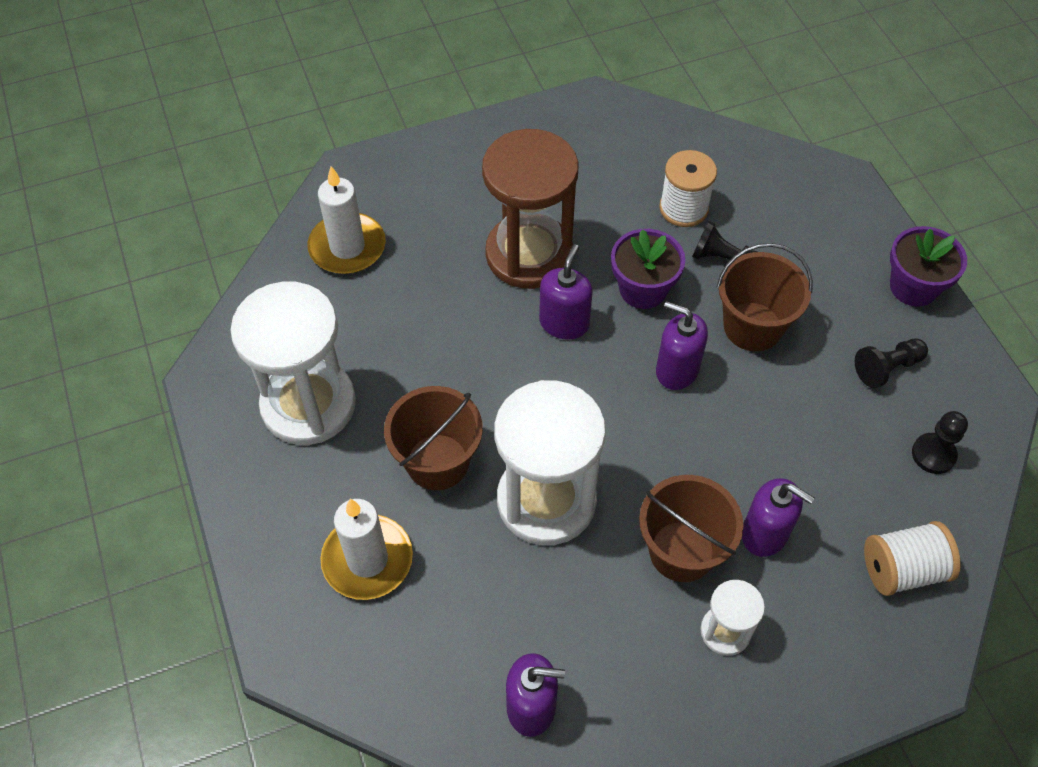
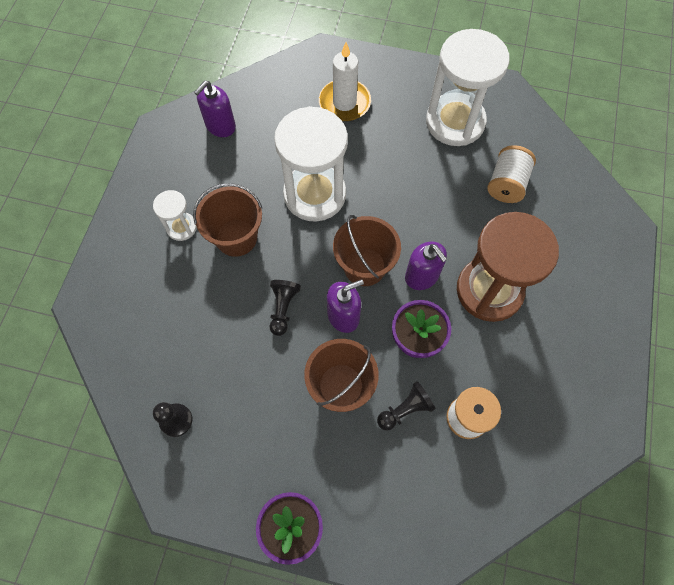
camera: 125 degrees right, 10 degrees up
(347, 247) = (560, 194): white candle -> none
(437, 462) = (376, 159): brown bucket -> brown bucket (364, 266)
(765, 533) = (211, 285): purple soap dispenser -> none
(887, 368) = (249, 446): black pawn -> black pawn (283, 308)
(902, 569) = (134, 339): white spool -> white spool (506, 184)

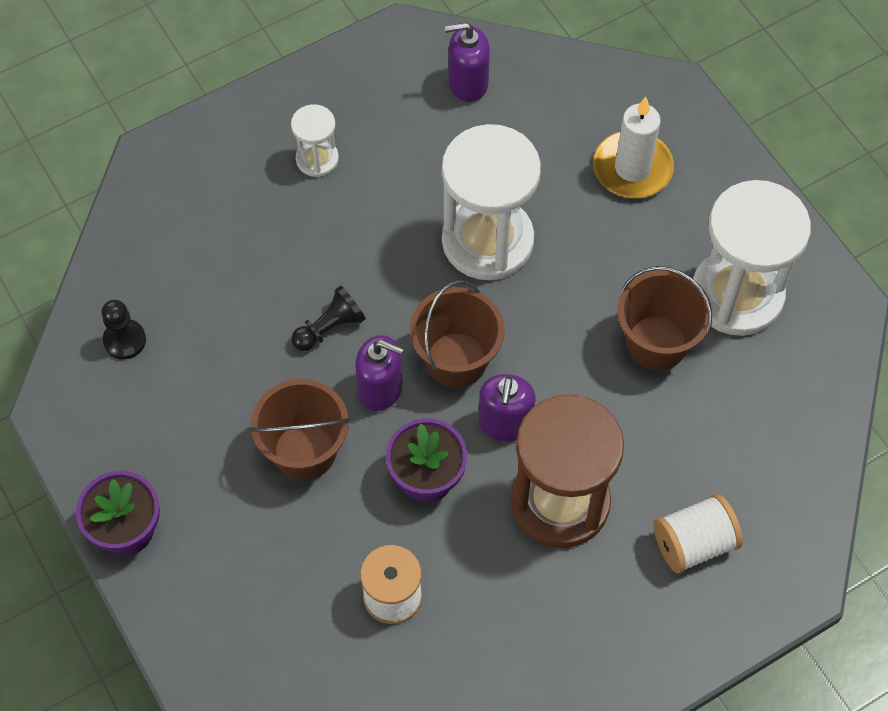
camera: 45 degrees right, 5 degrees down
(236, 237) = (359, 216): brown bucket -> brown bucket (656, 343)
(405, 409) = (341, 531): black pawn -> none
(506, 184) = (714, 413): white spool -> white spool (694, 543)

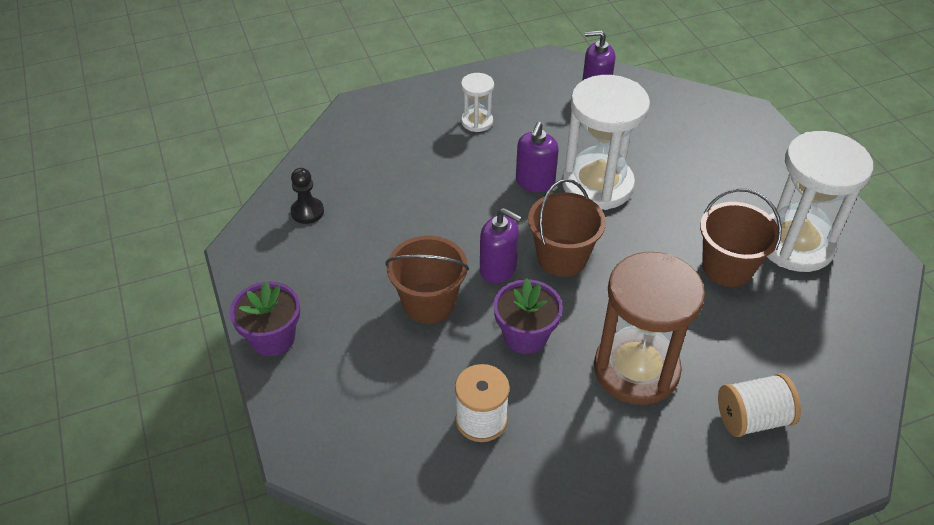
camera: 10 degrees right, 15 degrees down
(330, 328) = (465, 224): black pawn -> none
(505, 423) = (596, 306): purple soap dispenser -> purple soap dispenser (535, 182)
(632, 168) = (715, 154): white candle -> none

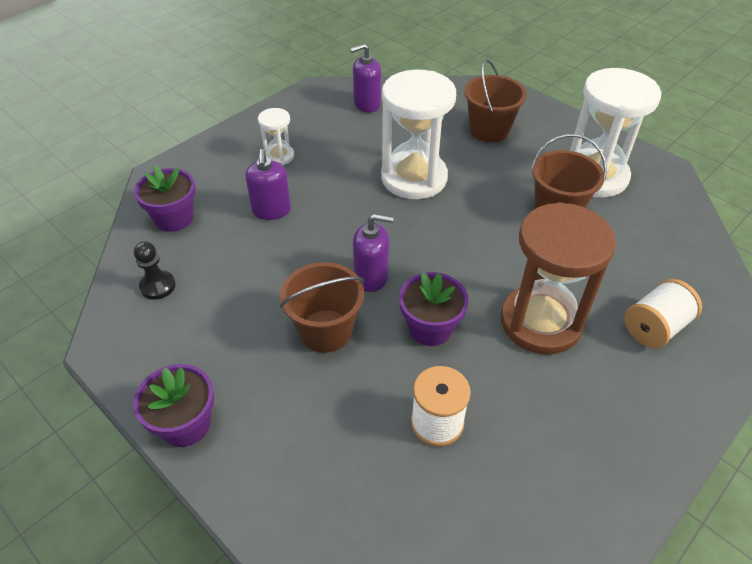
camera: 25 degrees left, 0 degrees up
(351, 153) = (174, 218): none -> purple flower pot
(535, 182) = (360, 192): purple soap dispenser -> purple soap dispenser (271, 210)
(562, 258) = (421, 248): brown bucket -> brown bucket (489, 130)

